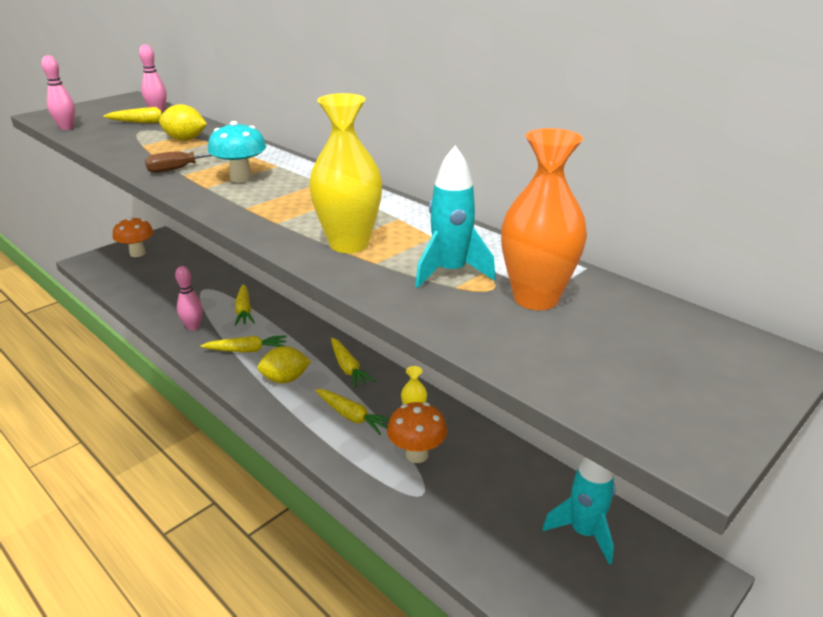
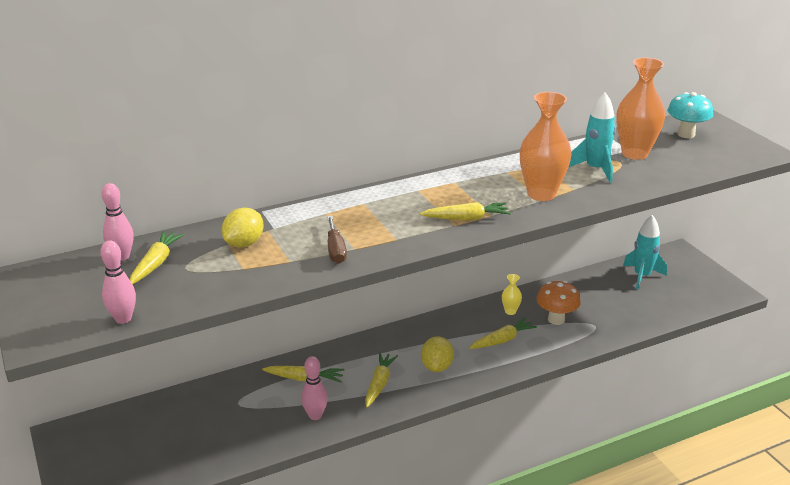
camera: 70 degrees left, 0 degrees up
(137, 253) = (98, 454): orange mushroom -> none
(241, 178) = (383, 222): turquoise mushroom -> turquoise mushroom (686, 134)
(348, 368) = (438, 331): yellow carrot -> yellow carrot (466, 218)
(349, 244) = (541, 194): yellow vase -> orange vase

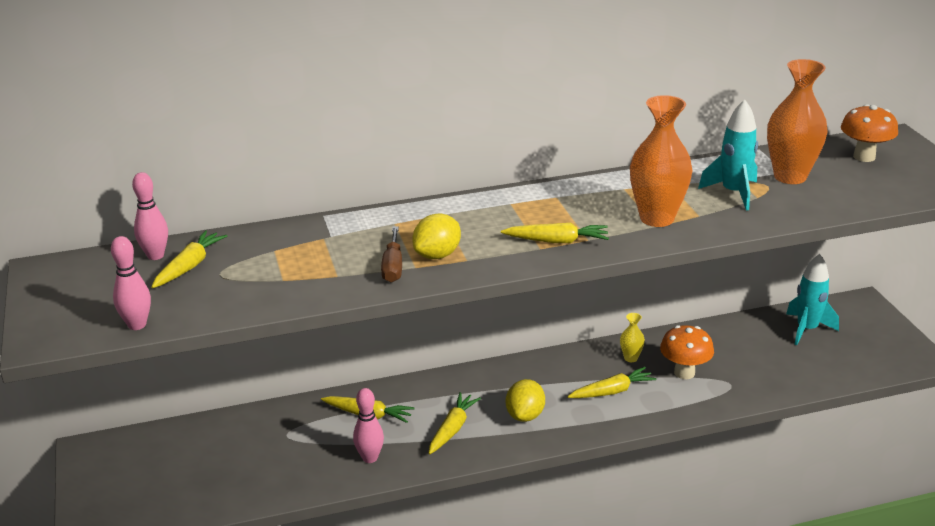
camera: 10 degrees right, 0 degrees up
(244, 243) = (292, 251): yellow lemon -> yellow lemon (437, 255)
(686, 134) = (864, 157): turquoise mushroom -> orange mushroom

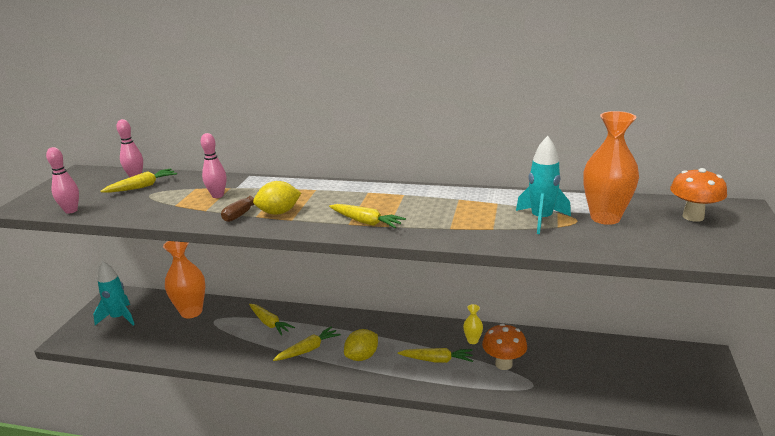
camera: 30 degrees right, 5 degrees down
(370, 458) = (242, 351): pink bowling pin -> pink bowling pin (217, 195)
(657, 218) = (457, 223): orange vase -> orange vase (191, 312)
(806, 329) = (636, 362): turquoise rocket -> turquoise rocket (119, 318)

